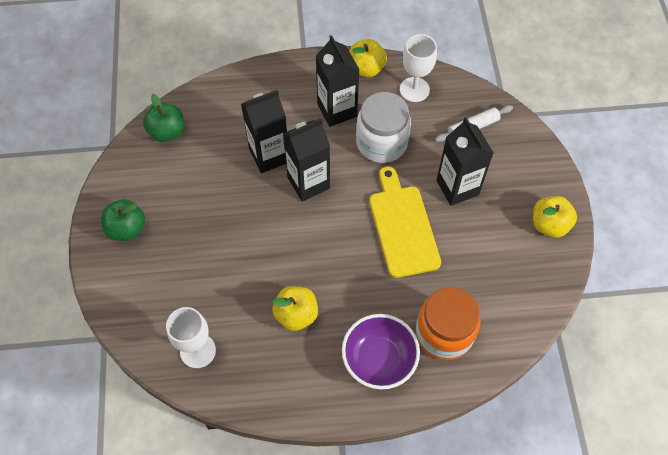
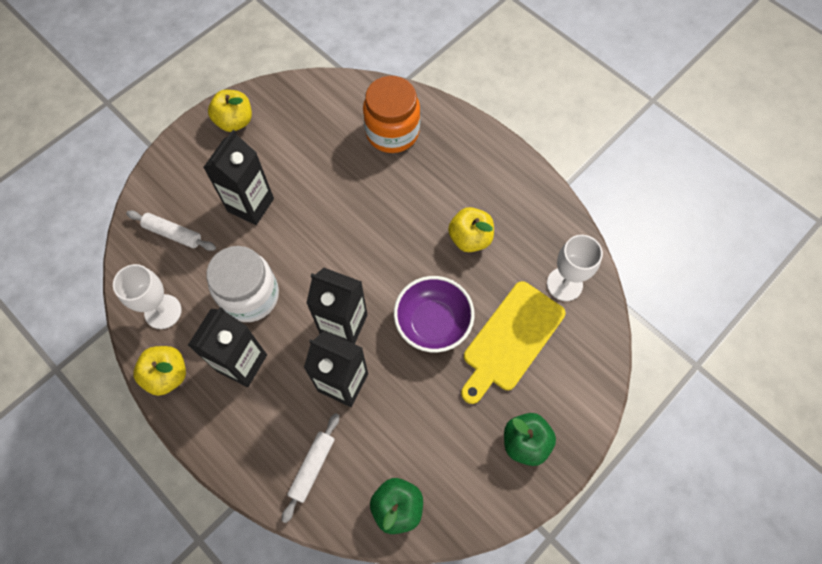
camera: 130 degrees left, 5 degrees up
(234, 105) = (312, 467): none -> white rolling pin
(379, 359) = (451, 158): purple bowl -> purple bowl (433, 323)
(402, 227) = (324, 219): yellow cutting board -> yellow cutting board (511, 339)

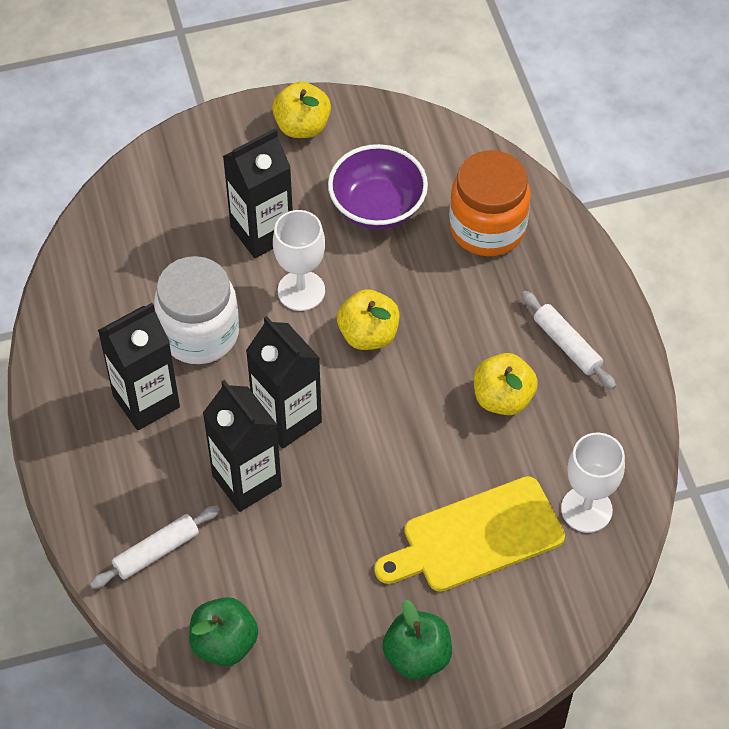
camera: 30 degrees right, 10 degrees down
(163, 311) = (92, 302): white goblet -> white goblet (301, 291)
(167, 375) = (58, 372): yellow apple -> yellow apple (368, 335)
(173, 233) = (154, 222): white rolling pin -> white rolling pin (567, 345)
(433, 323) = (393, 470): purple bowl -> purple bowl (377, 207)

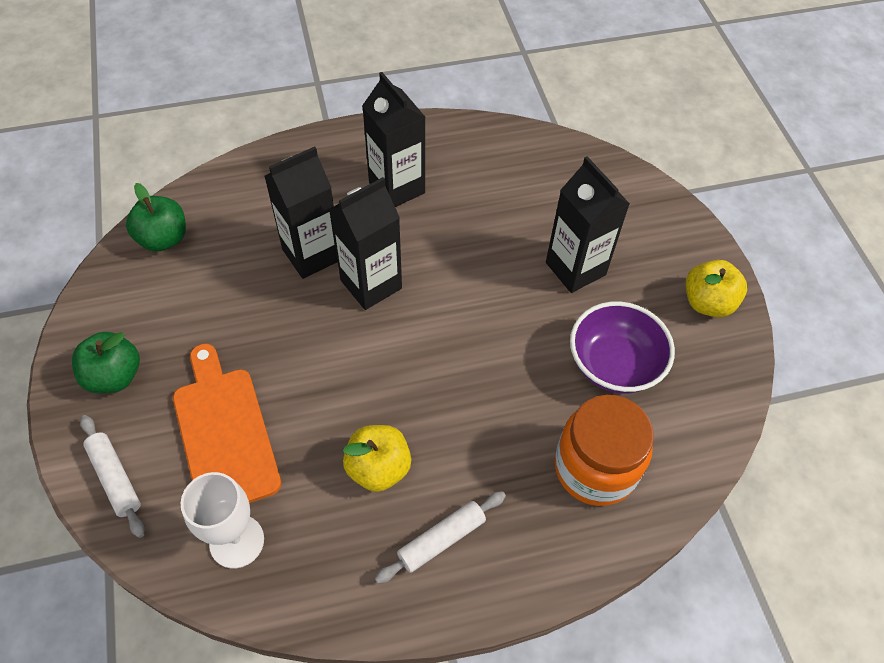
camera: 90 degrees right, 0 degrees up
(156, 551) = (255, 195): white rolling pin -> white rolling pin (115, 478)
(199, 333) = (463, 223): white jar -> none
(301, 291) = (510, 298): white goblet -> none
(368, 335) = (459, 351): yellow apple -> none
(476, 537) = (224, 433): yellow cutting board -> orange cutting board

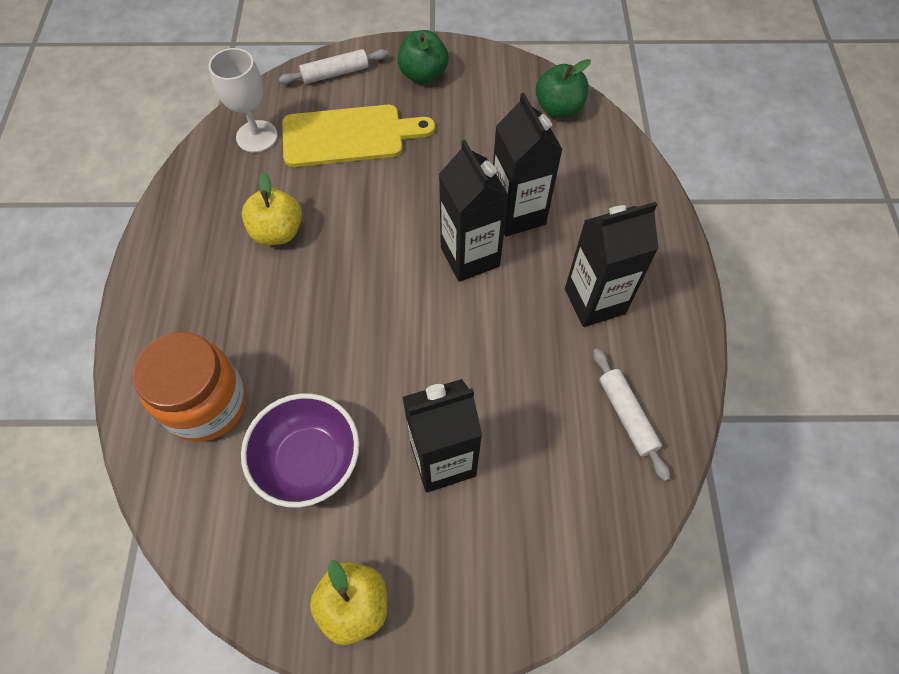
camera: 105 degrees right, 5 degrees up
(224, 433) = (349, 136): orange cutting board -> yellow cutting board
(442, 540) = (198, 265): white rolling pin -> white rolling pin (626, 416)

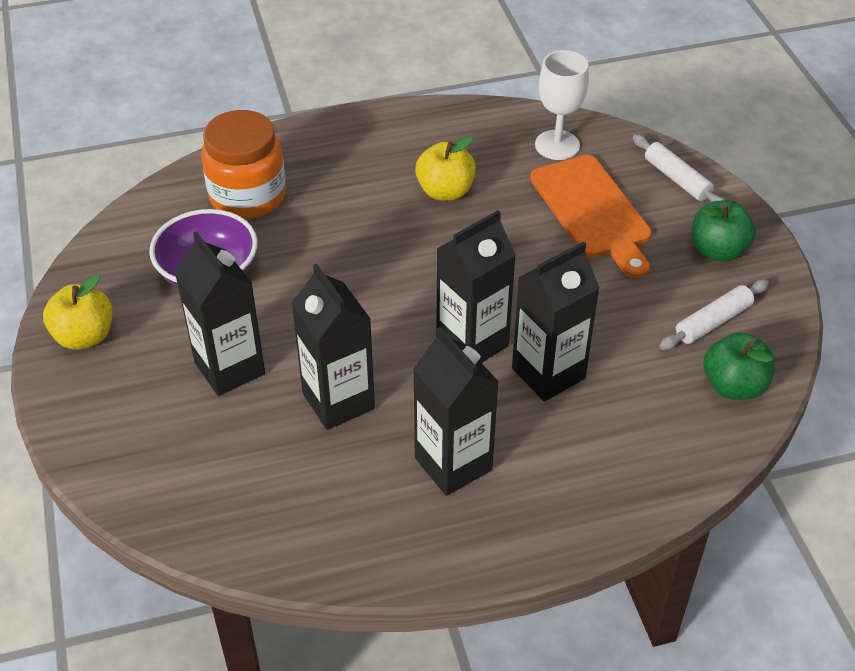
camera: 75 degrees right, 15 degrees down
(349, 136) = (593, 211): yellow cutting board -> orange cutting board
(508, 372) = (338, 401): none -> black carton
(626, 416) = (314, 513): white rolling pin -> white rolling pin (713, 322)

